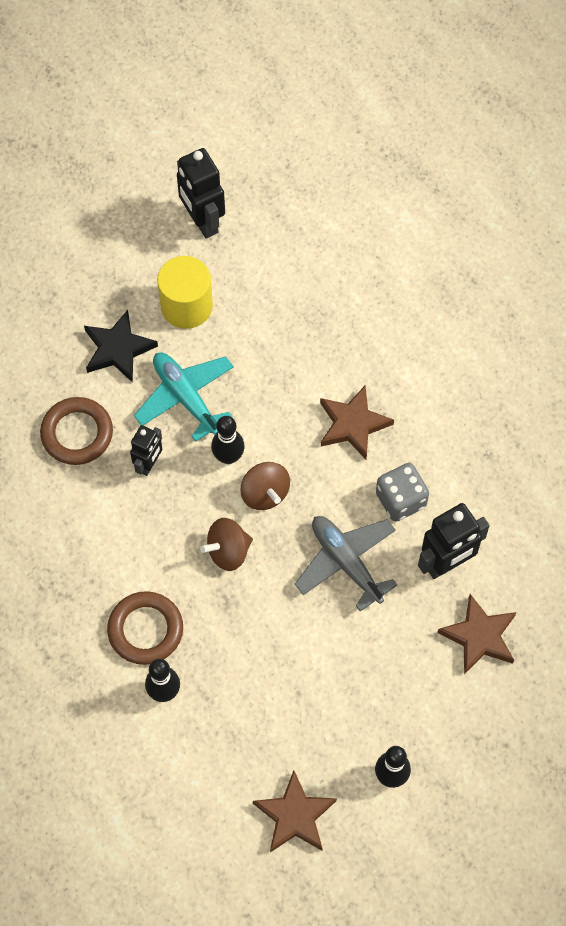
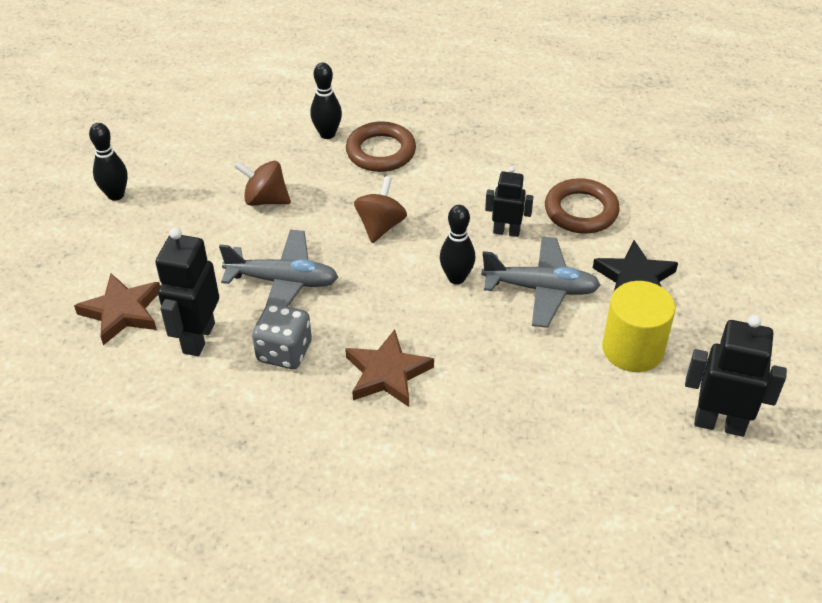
camera: 135 degrees right, 20 degrees down
(149, 464) = (506, 231): black robot -> black robot turned 120 degrees clockwise
(185, 397) = (541, 289): turquoise plane -> grey plane
(265, 493) = (398, 277): brown spinning top -> brown spinning top (265, 200)
(295, 816) = (165, 138): brown star -> none

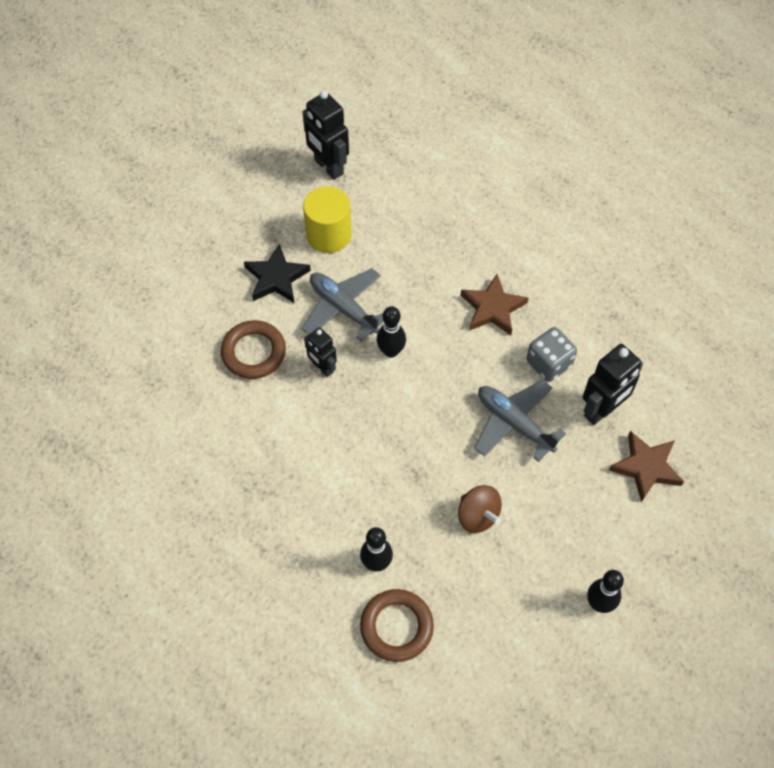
camera: 145 degrees left, 15 degrees up
(380, 226) = (408, 430): brown spinning top -> none
(381, 152) = (348, 511): brown ring -> brown ring (396, 627)

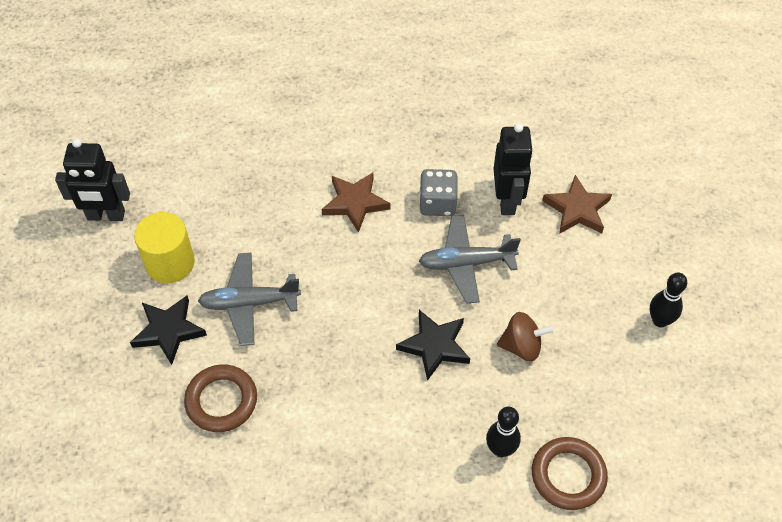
camera: 50 degrees left, 5 degrees down
(322, 368) = (289, 359): black robot -> none
(391, 351) = (323, 298): black bowling pin -> none
(421, 454) = (434, 346): none -> black star

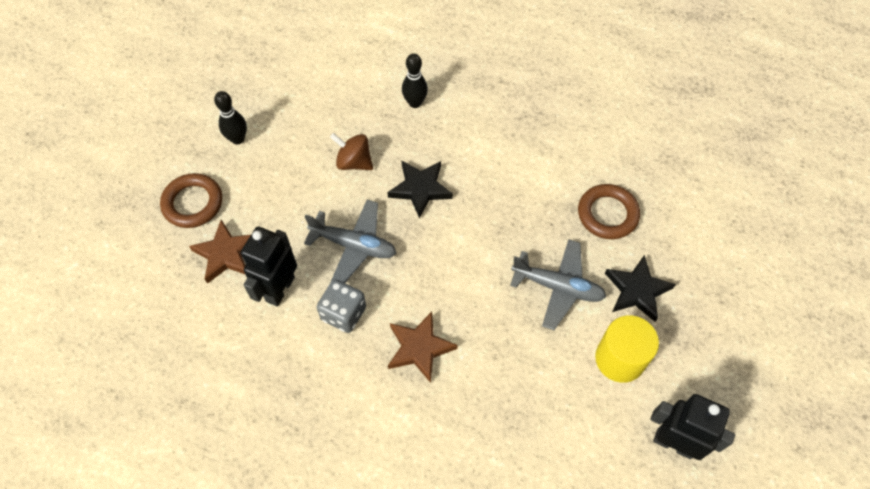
camera: 155 degrees left, 5 degrees up
(568, 475) = (380, 71): brown ring -> brown ring (193, 203)

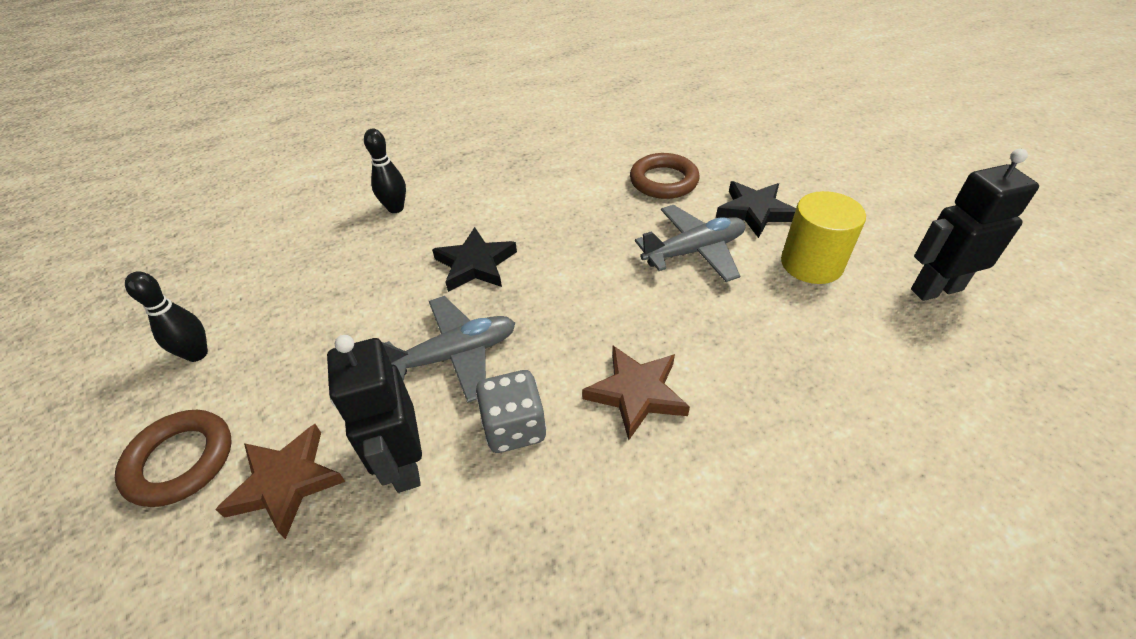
camera: 40 degrees left, 15 degrees down
(354, 162) = (376, 287): brown spinning top -> none

